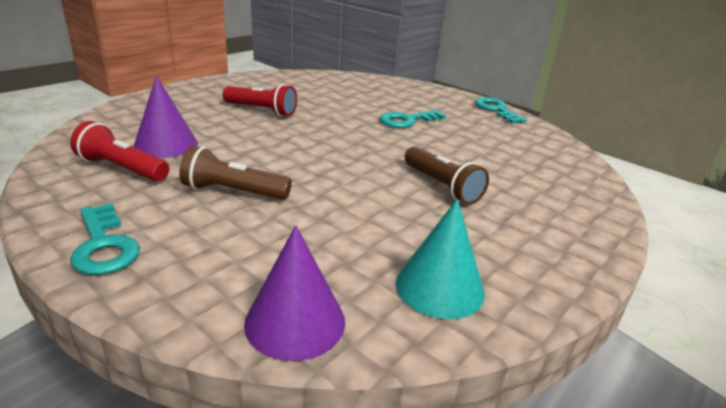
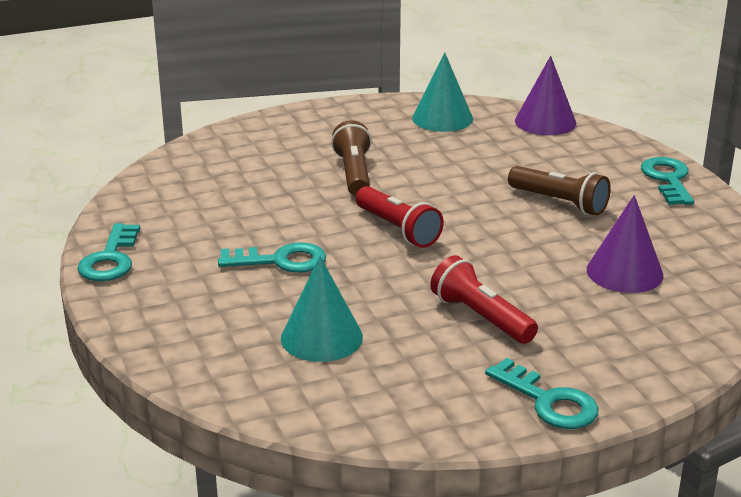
camera: 150 degrees left, 0 degrees up
(122, 168) = (669, 246): red flashlight -> red flashlight (398, 229)
(209, 86) = (549, 401): none -> turquoise key
(341, 95) = (321, 337): none -> turquoise cone

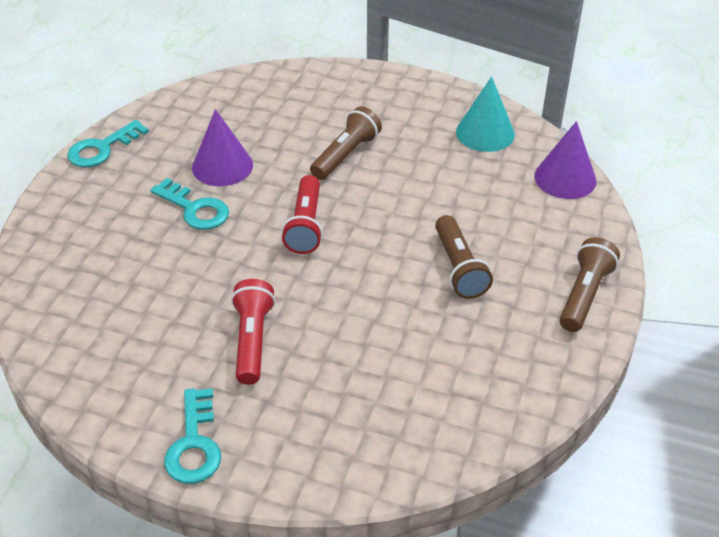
camera: 40 degrees right, 15 degrees up
(321, 337) = (133, 291): turquoise cone -> none
(624, 272) = (412, 366): purple cone -> purple cone (222, 166)
(667, 179) = (584, 295): turquoise key -> brown flashlight

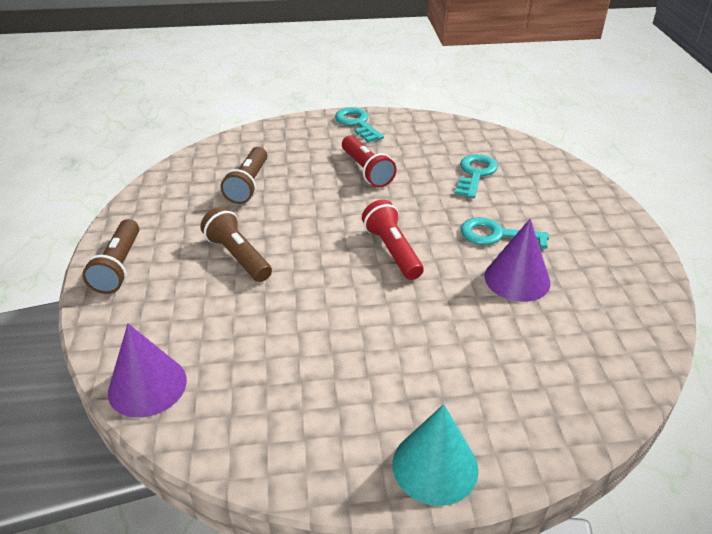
camera: 155 degrees right, 5 degrees down
(102, 148) = (641, 260): turquoise key -> turquoise key (475, 174)
(346, 155) = (409, 331): brown flashlight -> brown flashlight (248, 185)
(485, 133) = (264, 421): turquoise cone -> turquoise cone (435, 466)

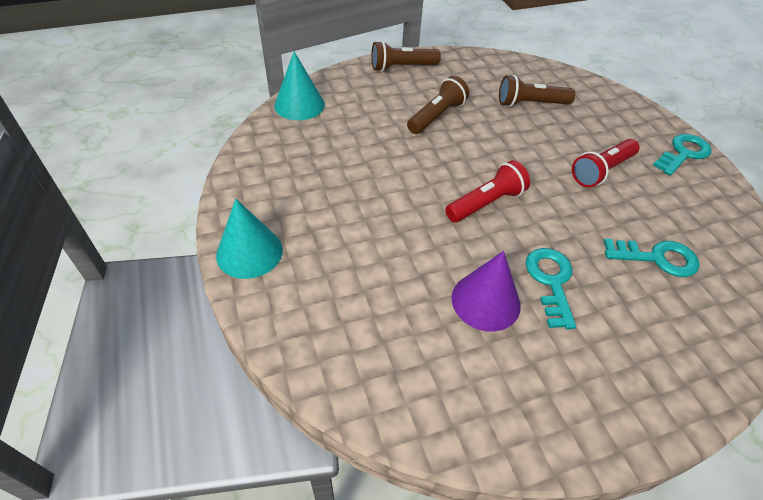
camera: 75 degrees right, 10 degrees up
(147, 386) = (299, 105): purple cone -> turquoise cone

